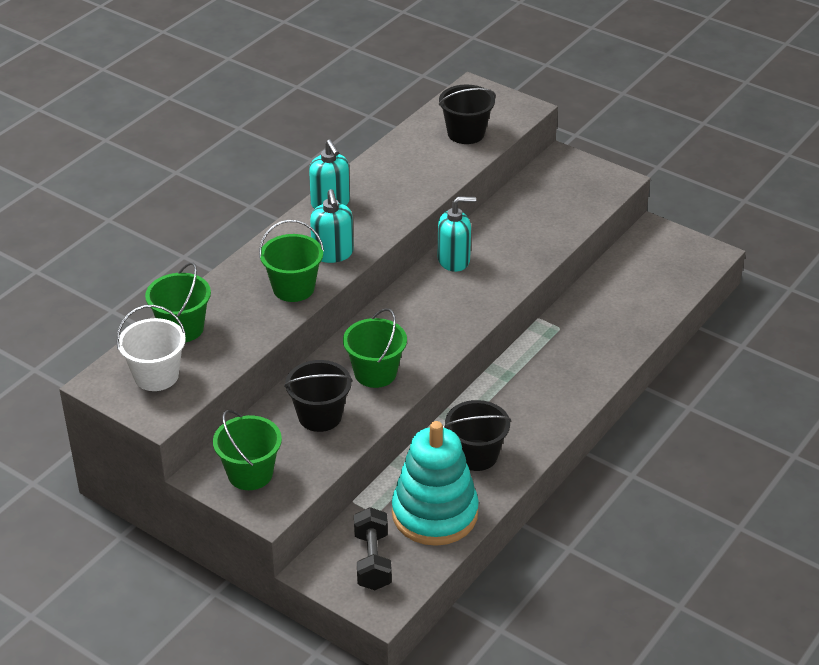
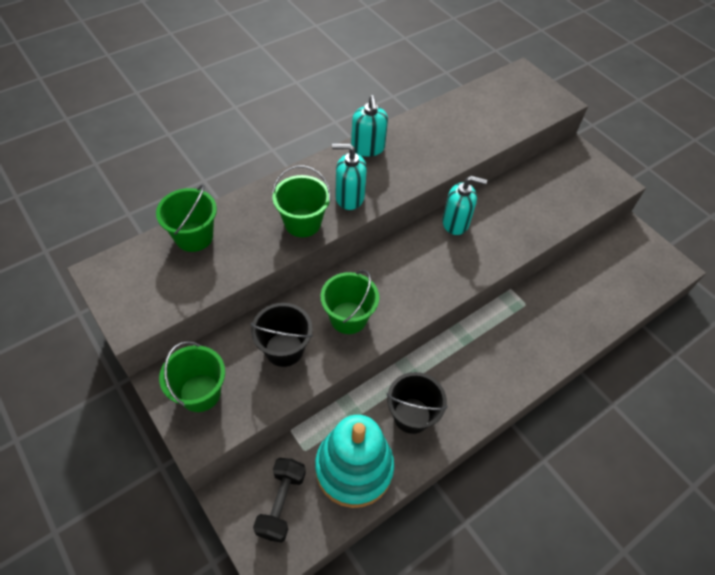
camera: 15 degrees right, 15 degrees up
(156, 376) = (149, 279): white bucket -> none
(332, 253) = (349, 197): turquoise soap dispenser -> turquoise soap dispenser turned 90 degrees clockwise
(466, 133) = (503, 112): black bucket -> none

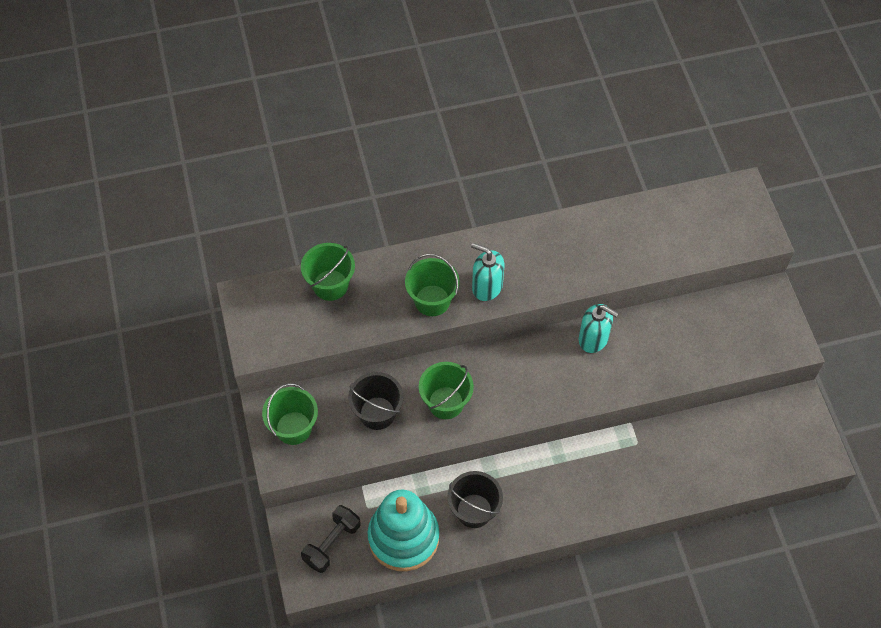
camera: 25 degrees right, 5 degrees up
(367, 148) = (528, 236): turquoise soap dispenser -> none

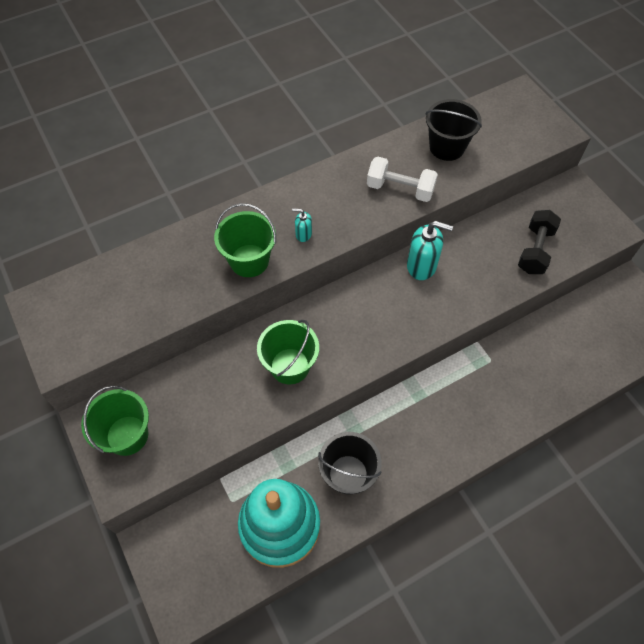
camera: 15 degrees left, 0 degrees up
(330, 285) = (134, 269): green bucket -> none
(332, 543) = (201, 554): black dumbbell -> black dumbbell (535, 250)
(377, 413) = (218, 395): black bucket -> black bucket (447, 147)
(487, 287) = (303, 234): turquoise soap dispenser -> turquoise soap dispenser, size x0.51
(589, 263) = (400, 189): none -> white dumbbell

